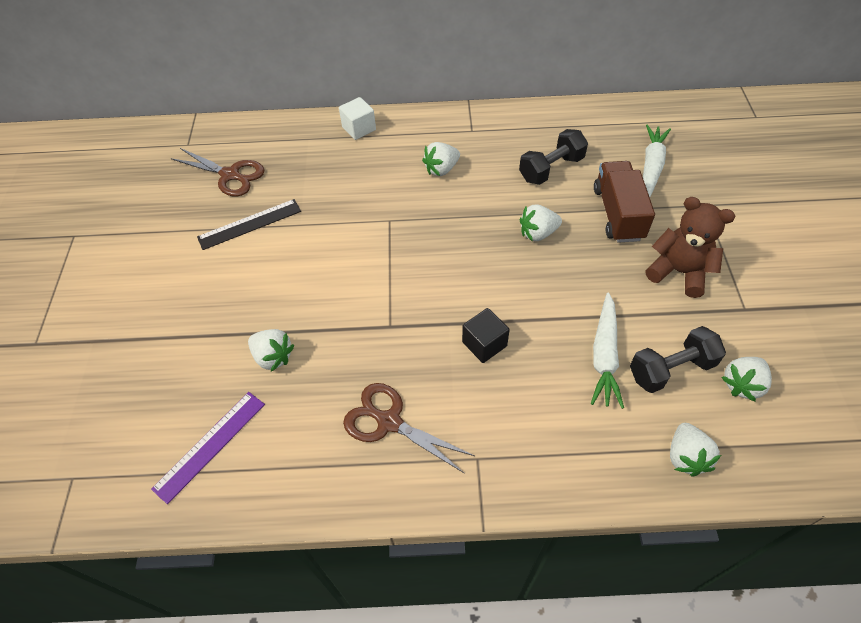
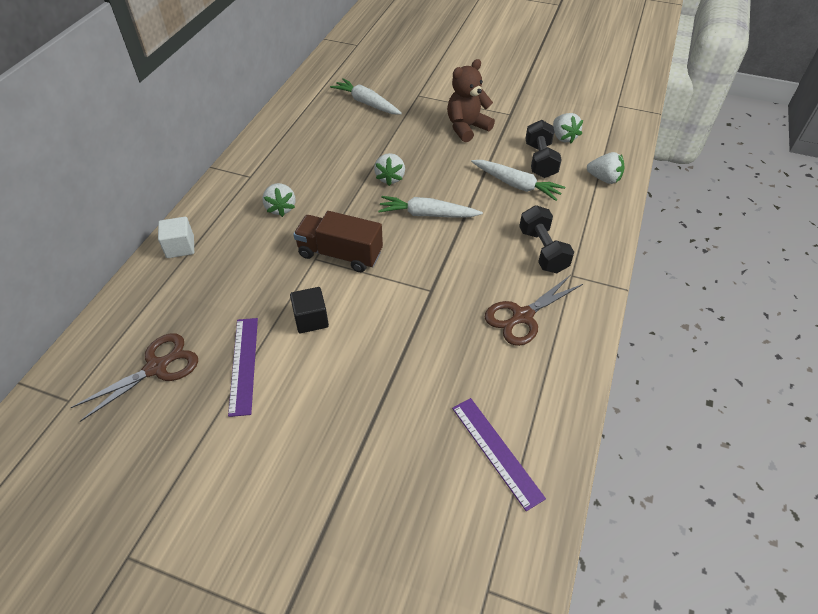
camera: 70 degrees left, 5 degrees down
(249, 224) = (243, 365): black ruler -> purple ruler
(273, 357) = (422, 381): white strawberry -> none
(484, 344) = (477, 240): black cube -> black cube (311, 319)
(499, 285) = (427, 214): none -> white carrot
(551, 169) = (330, 149): black dumbbell -> black dumbbell (543, 250)
(618, 214) = (399, 134): brown truck -> brown truck (340, 254)

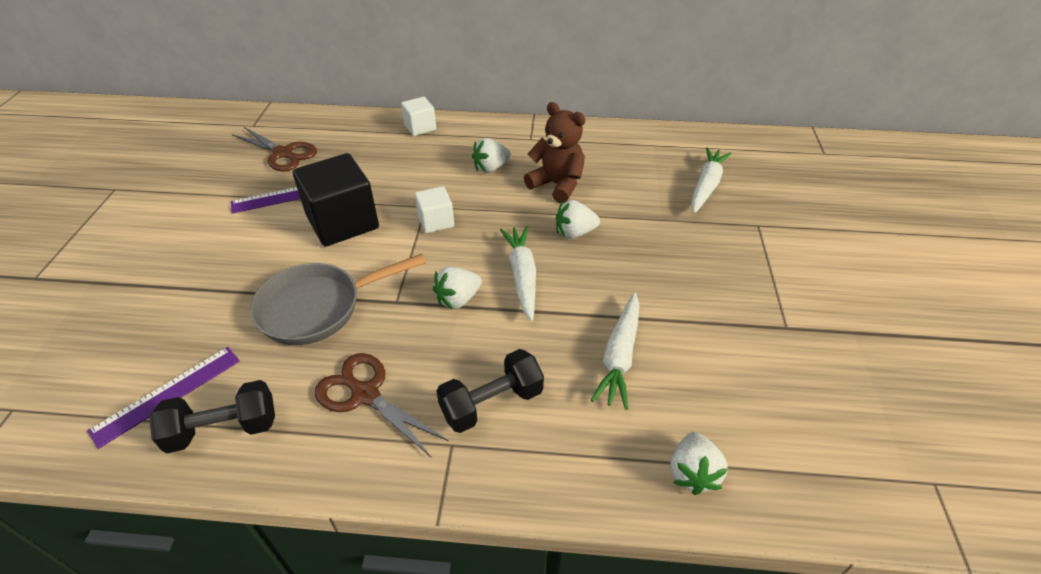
camera: 75 degrees right, 5 degrees down
(311, 319) = (342, 222): black cube -> black cube, size x1.89
(340, 254) = (436, 221): brown truck -> white cube
(422, 342) = (318, 307): none -> grey pan
(466, 128) = (718, 284): brown teddy bear -> brown teddy bear (557, 185)
(540, 160) = (692, 378): black dumbbell -> black dumbbell (223, 429)
(563, 137) = (771, 403): white strawberry -> white strawberry (458, 299)

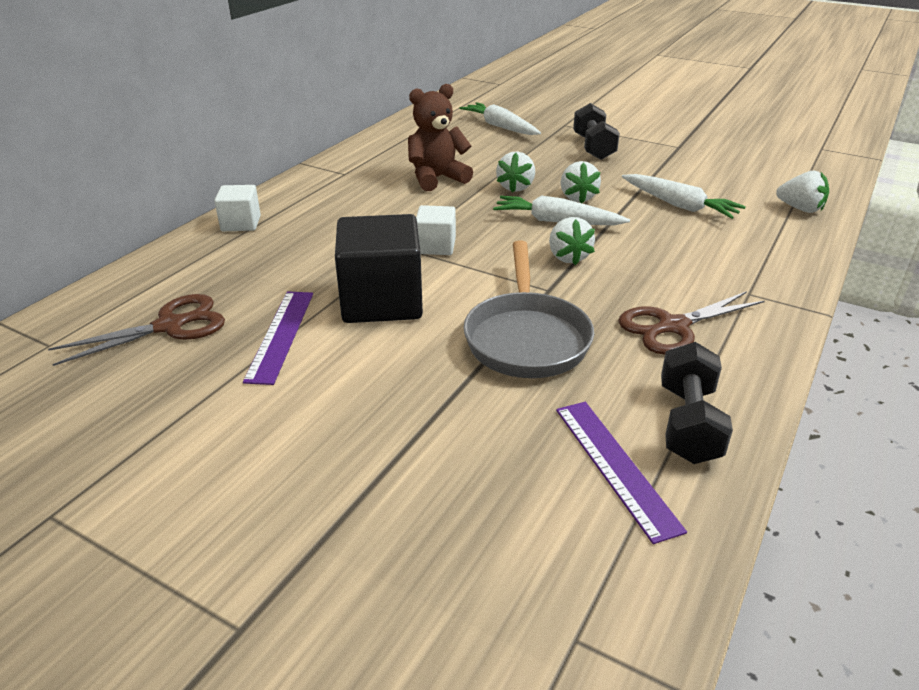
camera: 65 degrees left, 10 degrees down
(491, 168) = (373, 202): white strawberry -> white strawberry (577, 197)
(492, 403) = (709, 266): black dumbbell -> black dumbbell (593, 147)

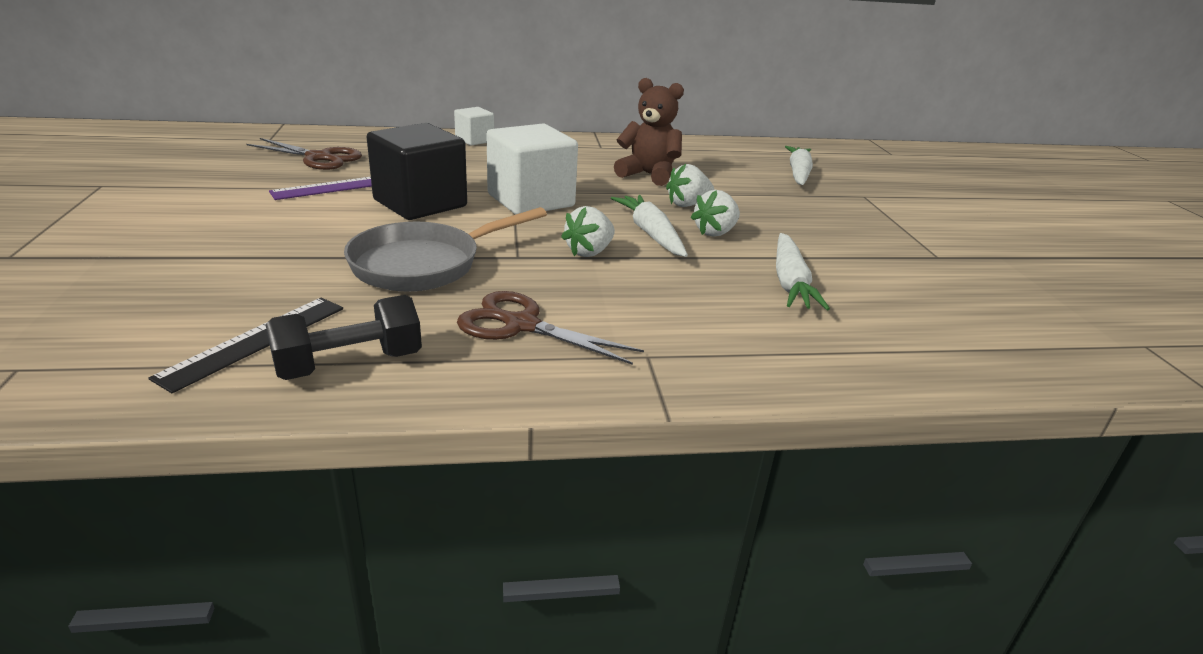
camera: 50 degrees right, 5 degrees down
(436, 246) = (531, 200): white cube -> white cube, size x1.89
(593, 147) = (840, 218): black dumbbell -> none
(615, 466) = (254, 341): purple ruler -> black ruler
(800, 209) = (920, 356): white strawberry -> none

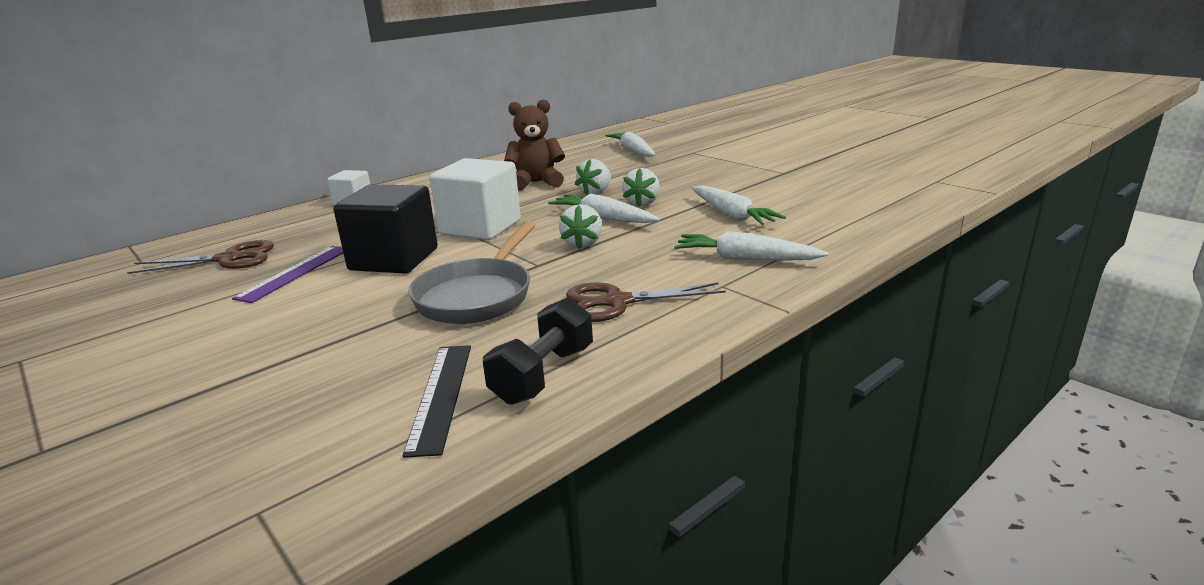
camera: 30 degrees left, 5 degrees down
(721, 338) = (745, 259): none -> white carrot

